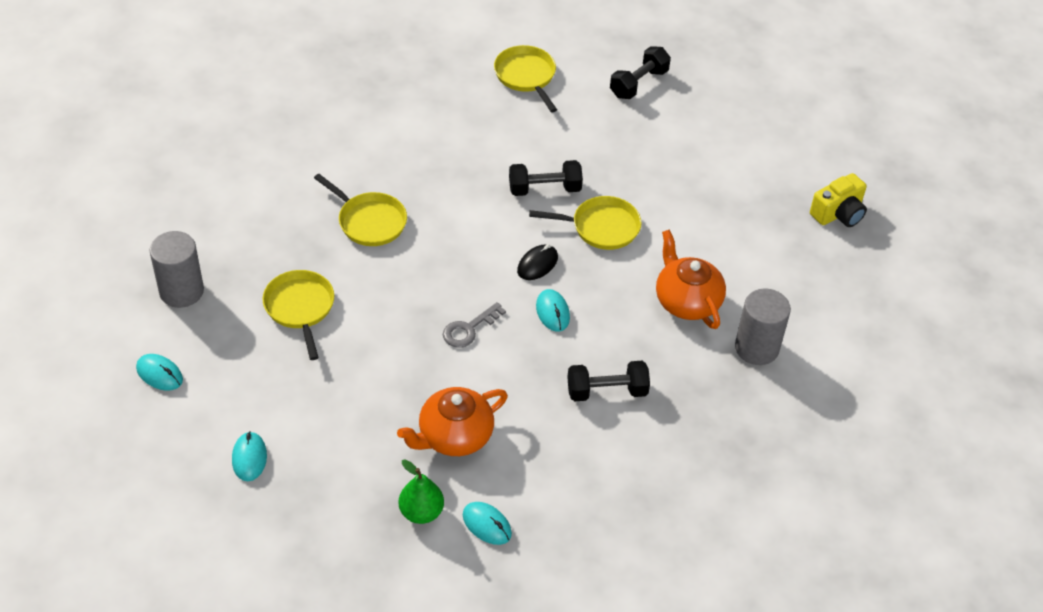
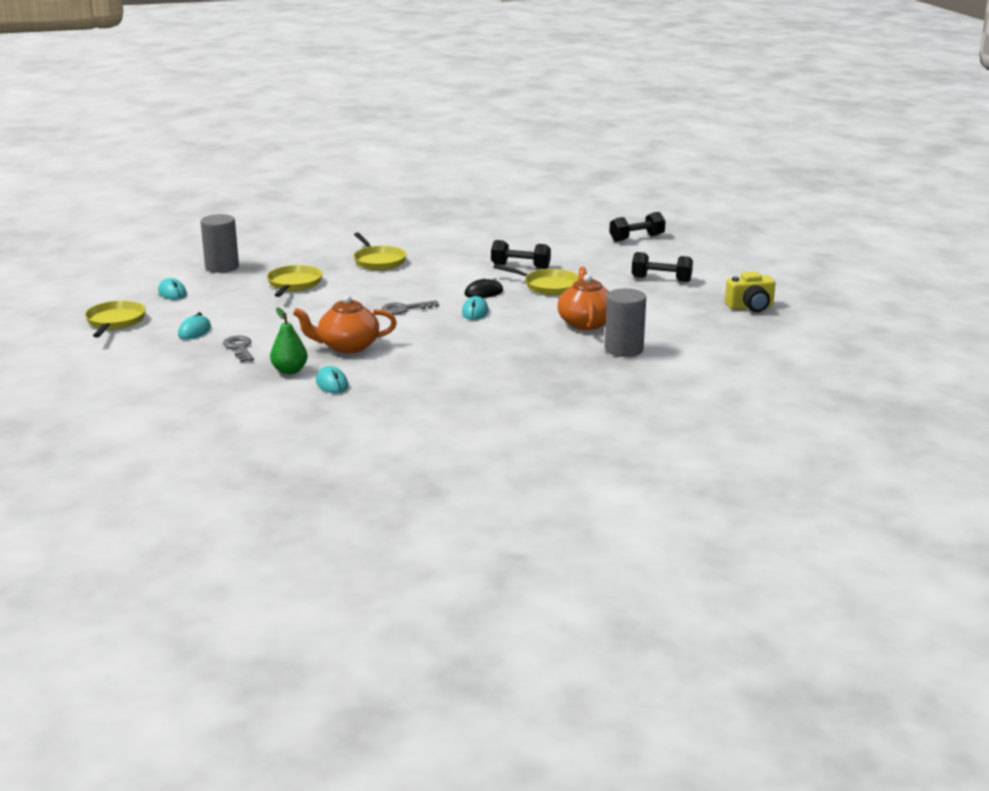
camera: 25 degrees right, 25 degrees down
(330, 480) = (239, 348): none -> grey key
(526, 76) = (552, 225): yellow pan -> yellow pan (115, 322)
(607, 391) = (483, 348): black dumbbell -> black dumbbell (661, 279)

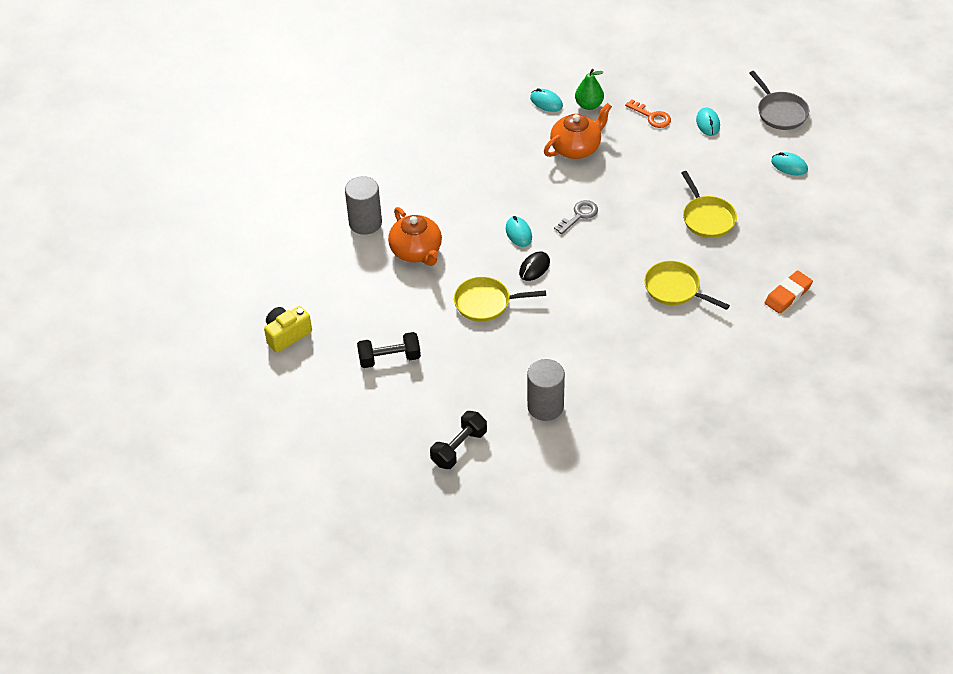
camera: 155 degrees right, 25 degrees up
(115, 322) = (780, 112): yellow pan -> grey pan
(222, 267) = (799, 221): grey cylinder -> grey cylinder (545, 406)
(239, 348) = (651, 116): grey key -> orange key
(296, 242) = (788, 295): none -> orange eraser
(520, 266) = (536, 331): black dumbbell -> none

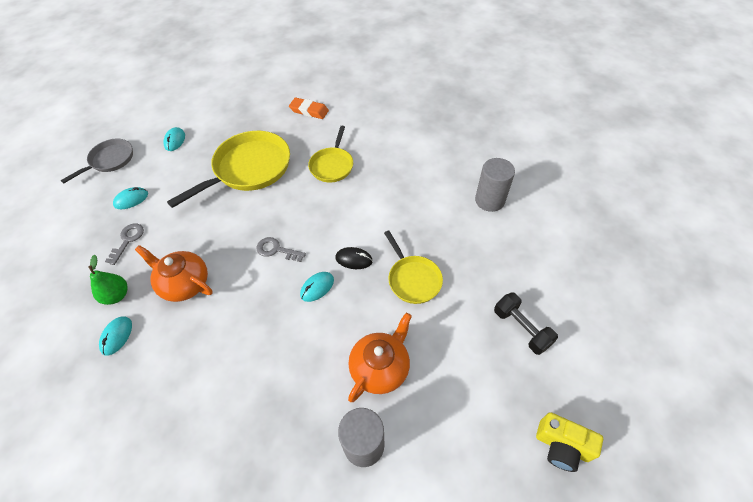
camera: 115 degrees left, 5 degrees up
(459, 448) = (566, 237): black dumbbell -> none
(651, 116) = (128, 240): orange key -> grey key
(707, 218) = (249, 169): yellow pan -> yellow pan, size x1.73

